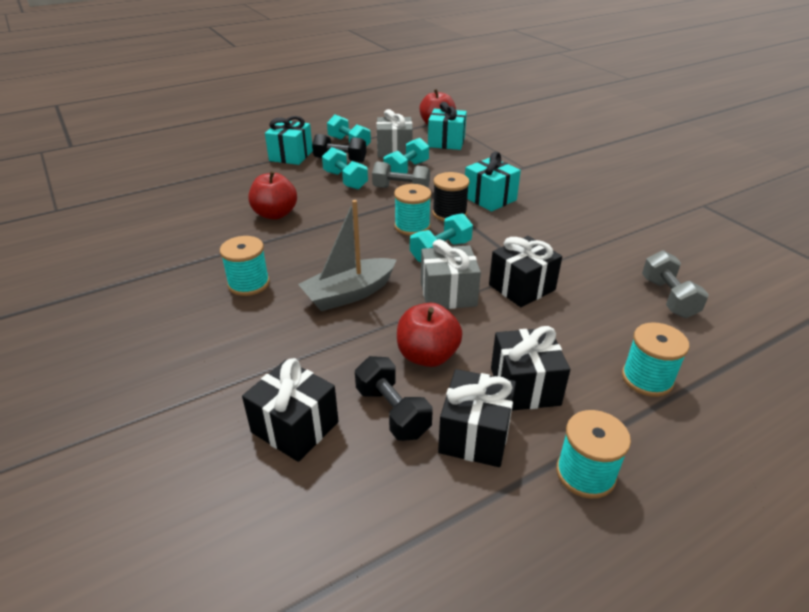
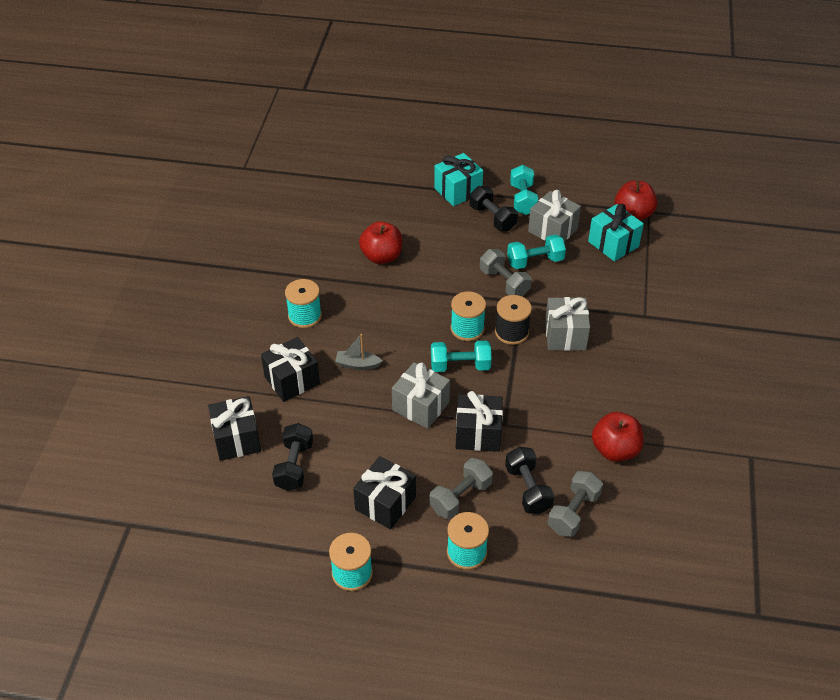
camera: 40 degrees right, 10 degrees up
(345, 180) = (471, 246): turquoise dumbbell -> none
(349, 294) = (357, 364): grey boat -> grey boat, size x0.54
(427, 356) = (353, 443): red apple -> red apple (615, 450)
(475, 435) = (321, 510): black gift -> black gift (292, 380)
(489, 198) = (565, 335): turquoise gift -> grey gift
(577, 339) = (460, 497): none -> grey dumbbell
(615, 302) = (528, 489): none -> black dumbbell

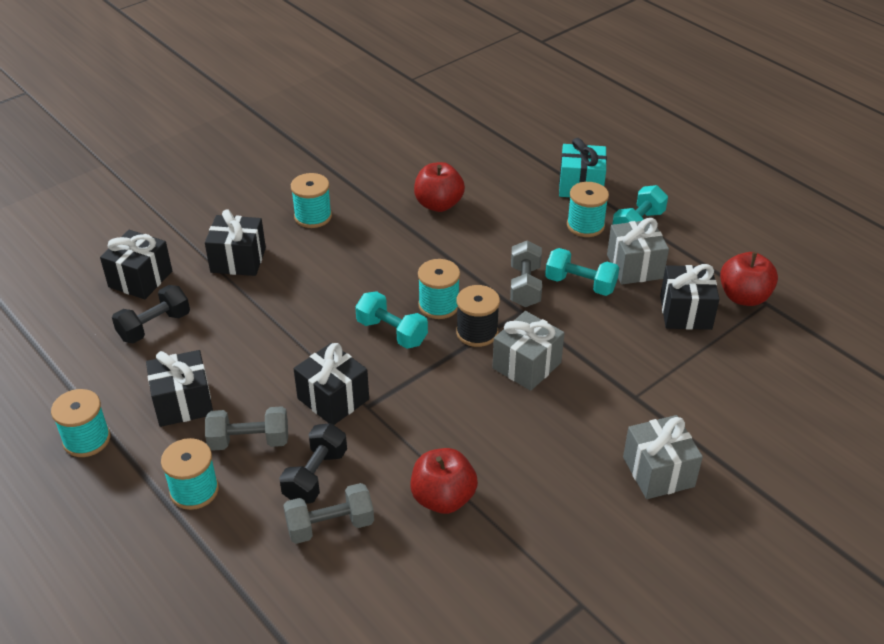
camera: 40 degrees right, 5 degrees down
(357, 364) = (305, 279): grey boat -> none
(420, 406) = (314, 344): grey gift -> grey gift (658, 472)
(492, 218) = (585, 225): black dumbbell -> turquoise spool
(613, 244) = (685, 312): turquoise gift -> black gift

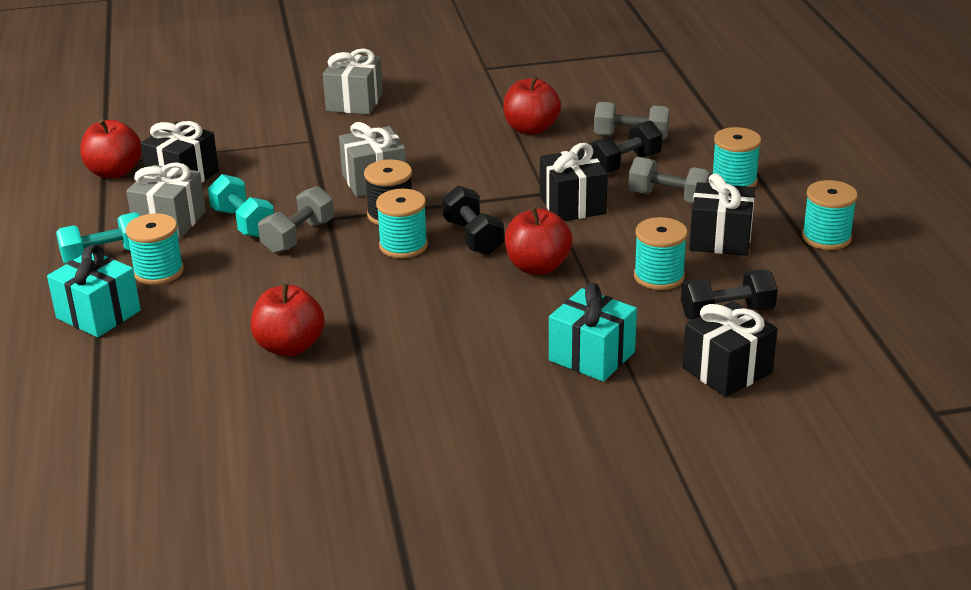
camera: 150 degrees left, 10 degrees down
(238, 260) = (592, 356): black gift -> turquoise gift
(313, 216) = (460, 382): turquoise spool -> turquoise spool (659, 276)
(321, 321) = (537, 267): none -> red apple
(392, 332) = (473, 237): turquoise dumbbell -> black dumbbell

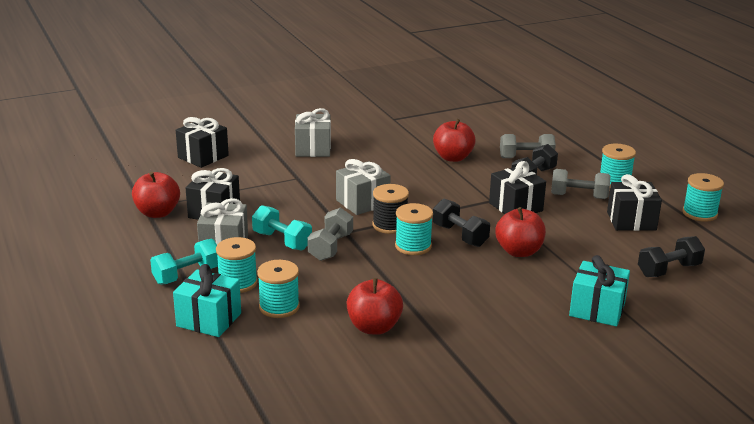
camera: 15 degrees left, 5 degrees down
(659, 276) = (607, 250): turquoise spool -> turquoise spool (279, 307)
(727, 370) = (695, 309): black gift -> black gift (203, 157)

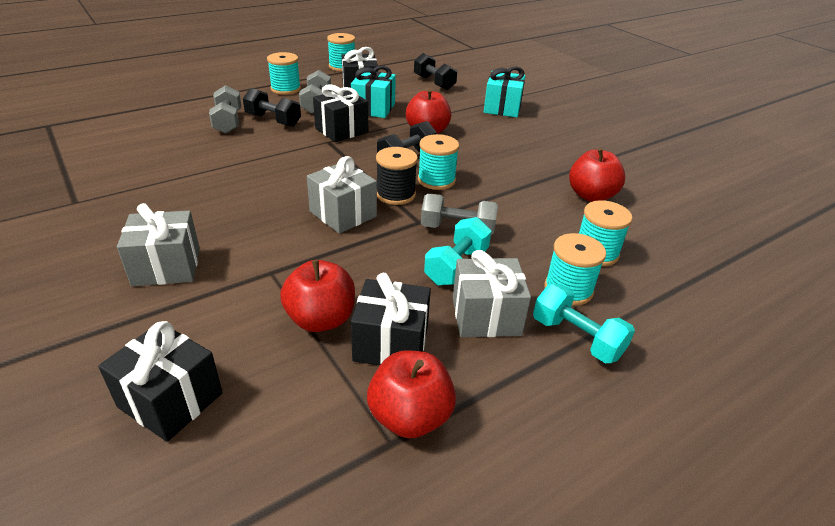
camera: 100 degrees left, 10 degrees up
(209, 320) = (655, 300): turquoise gift -> turquoise gift (373, 108)
(453, 158) = (220, 160): red apple -> red apple (321, 319)

